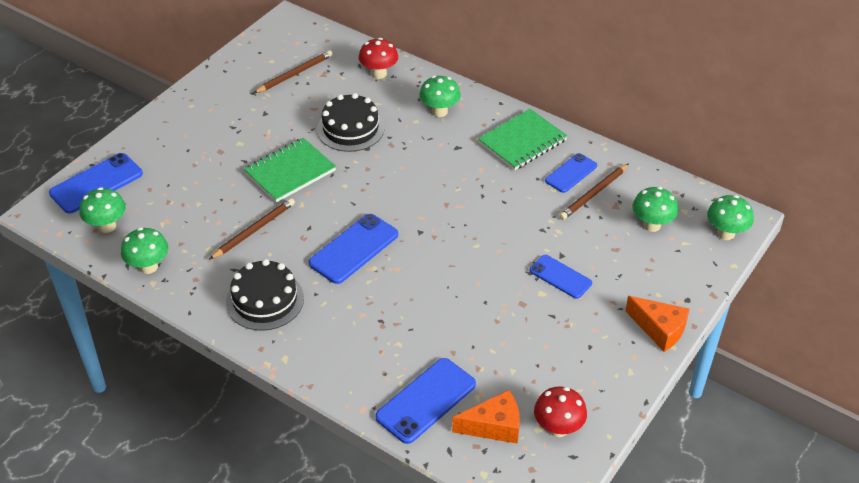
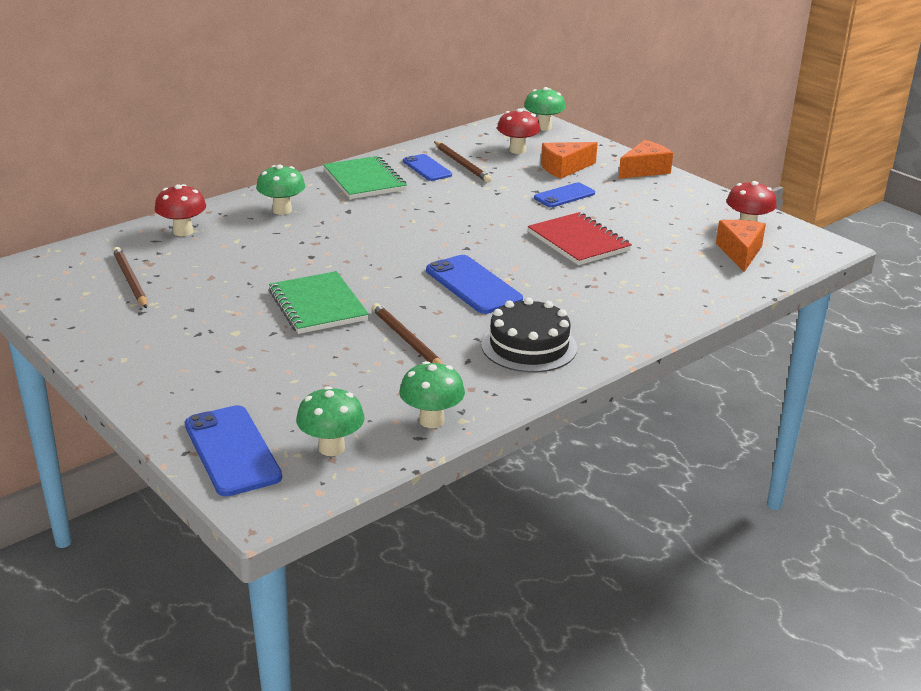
camera: 75 degrees left, 15 degrees down
(350, 128) = (268, 260): black cake -> none
(426, 401) = (702, 278): blue phone -> none
(464, 302) = (578, 242): none -> red notebook
(626, 266) = (564, 168): none -> orange cheese
(651, 225) = (517, 150): green mushroom -> red mushroom

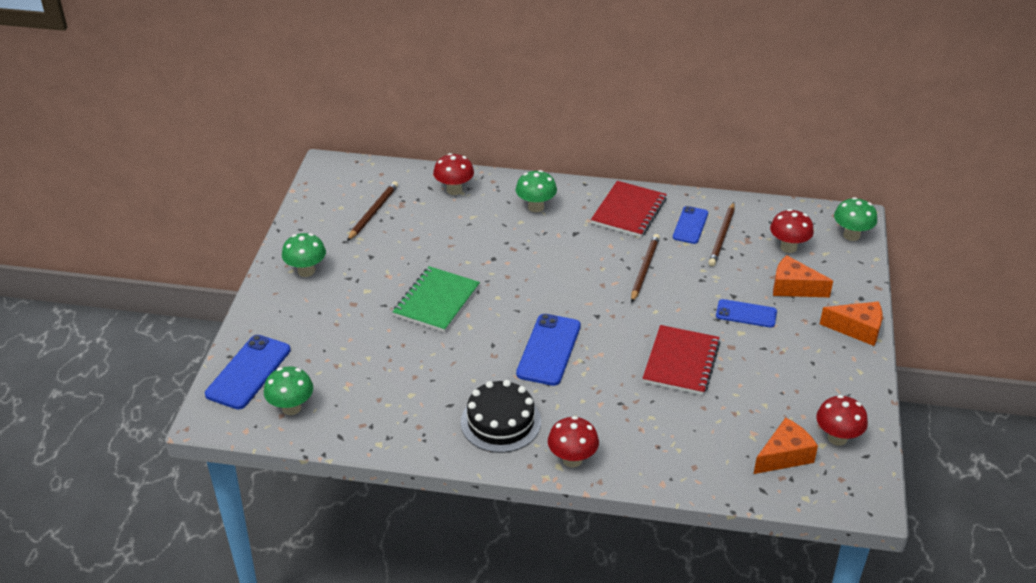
camera: 50 degrees right, 10 degrees up
(364, 180) = (628, 211): green notebook -> red notebook
(407, 340) = (442, 364): brown pencil -> brown pencil (644, 269)
(431, 420) = (363, 431): green mushroom -> green mushroom (306, 271)
(624, 335) = (572, 459): none -> red mushroom

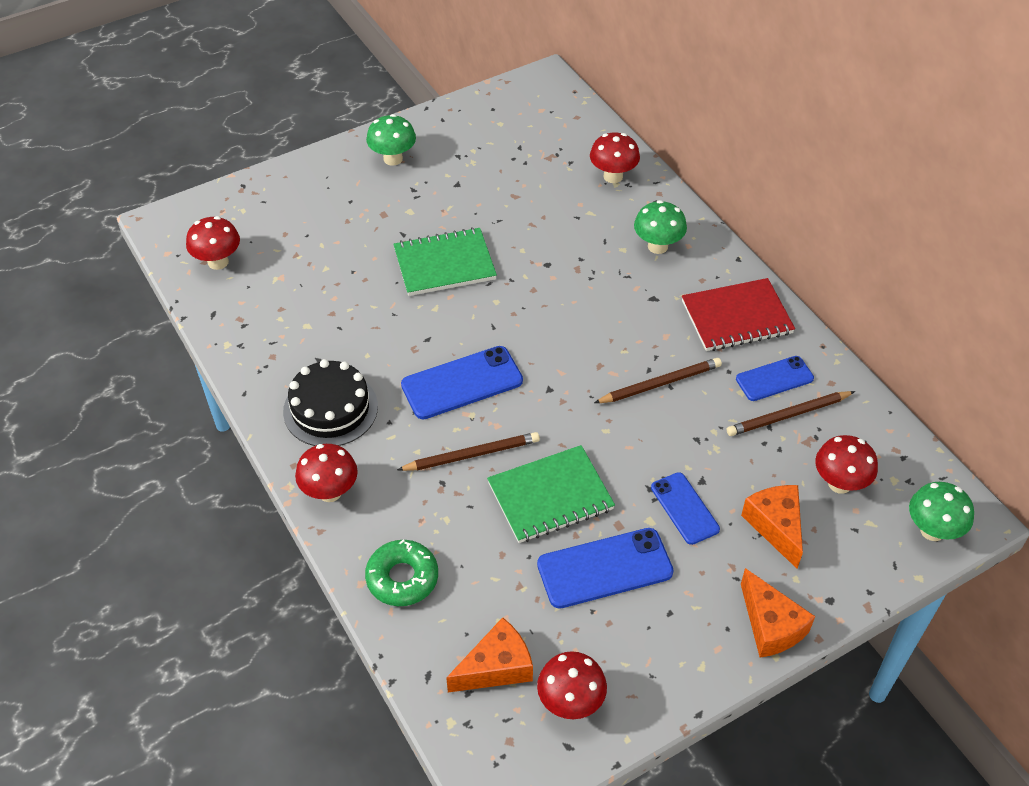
camera: 50 degrees right, 10 degrees up
(248, 372) = (235, 209): blue phone -> blue phone (605, 568)
(291, 408) = (218, 262): green mushroom -> red mushroom
(373, 212) = (517, 147): brown pencil -> brown pencil (472, 454)
(677, 462) = (402, 578): none -> green donut
(681, 362) = (550, 496): red notebook -> green notebook
(784, 456) = (496, 667): orange cheese -> orange cheese turned 45 degrees counterclockwise

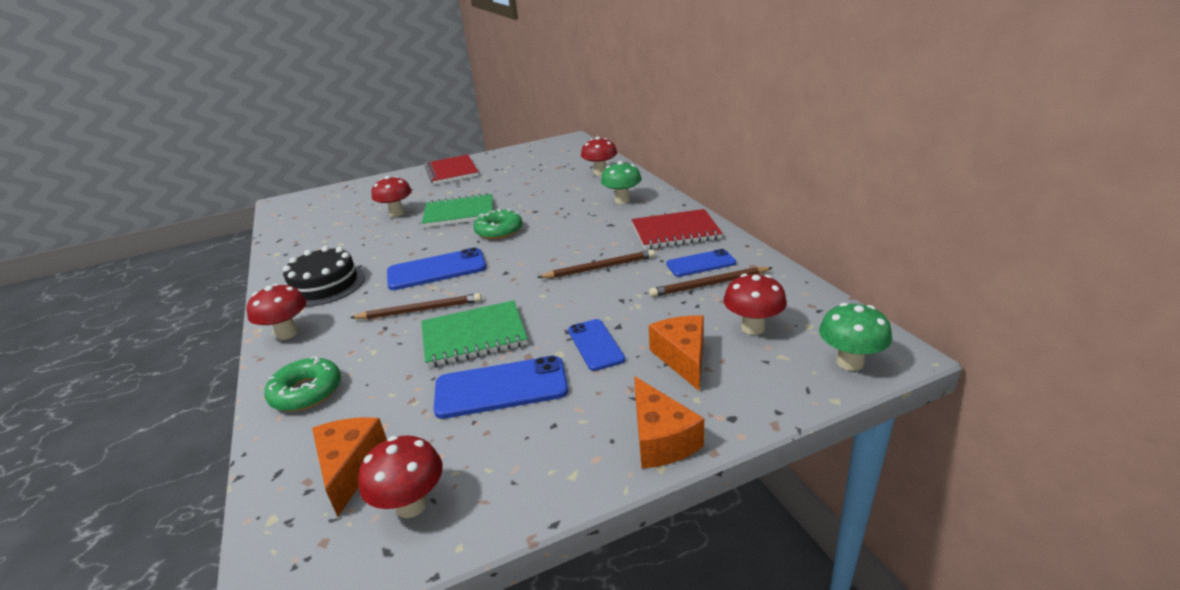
camera: 10 degrees right, 20 degrees down
(218, 262) = (303, 217): red mushroom -> red mushroom (397, 213)
(393, 159) = (452, 172): green mushroom -> red notebook
(496, 667) = (351, 468): orange cheese -> orange cheese turned 75 degrees counterclockwise
(513, 306) = (499, 231): none -> green donut

